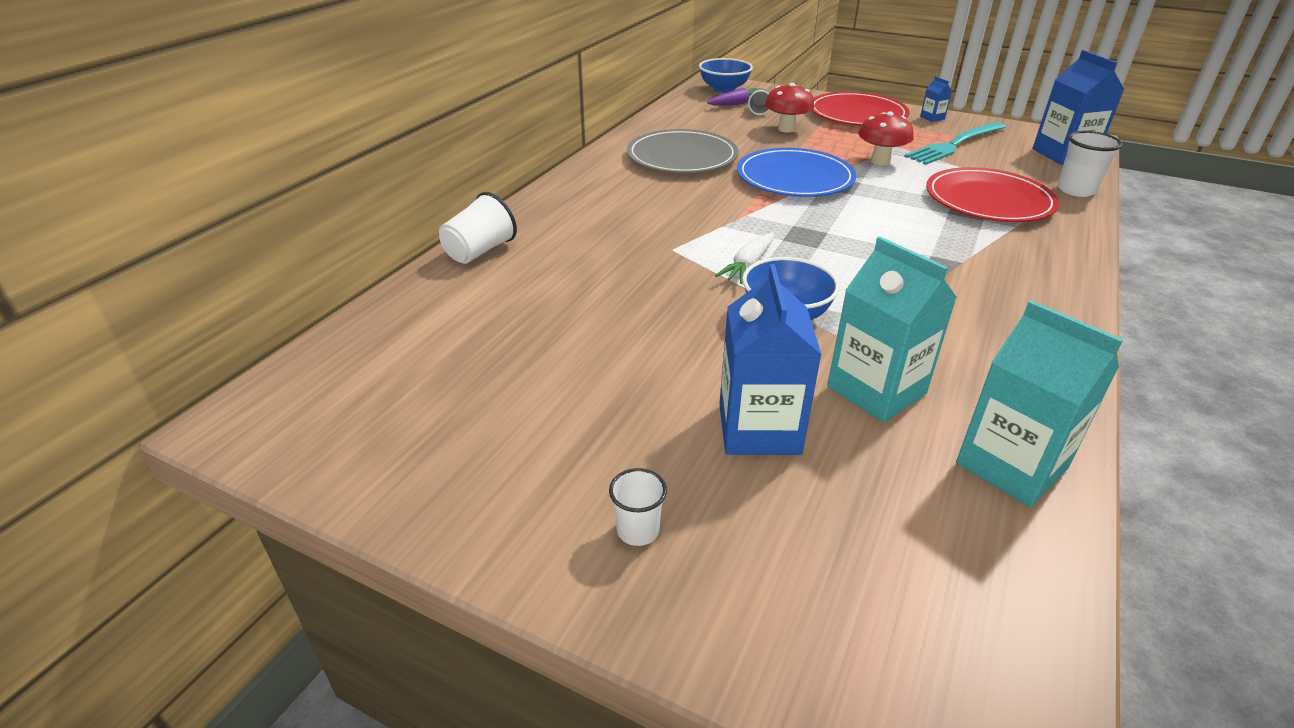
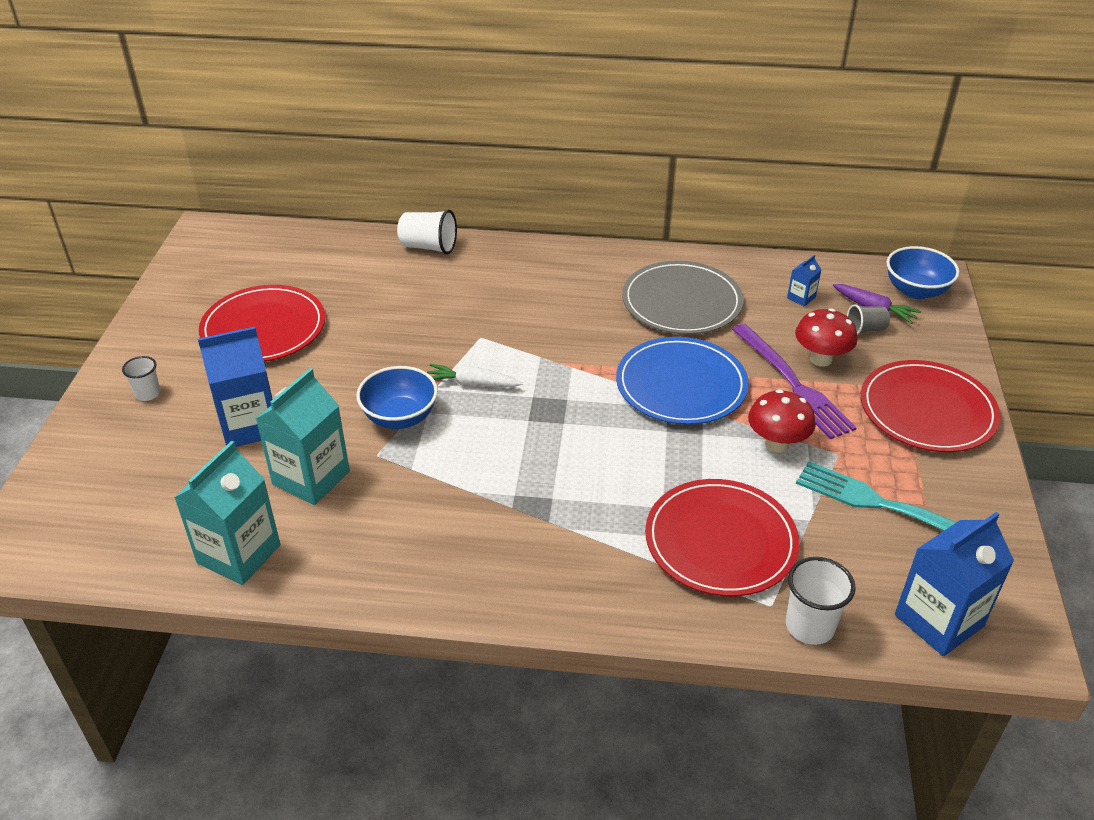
camera: 70 degrees right, 5 degrees up
(549, 392) = (263, 328): none -> red plate
(811, 142) = (792, 383): none -> purple fork
(932, 118) = (977, 481): blue carton -> blue carton (801, 298)

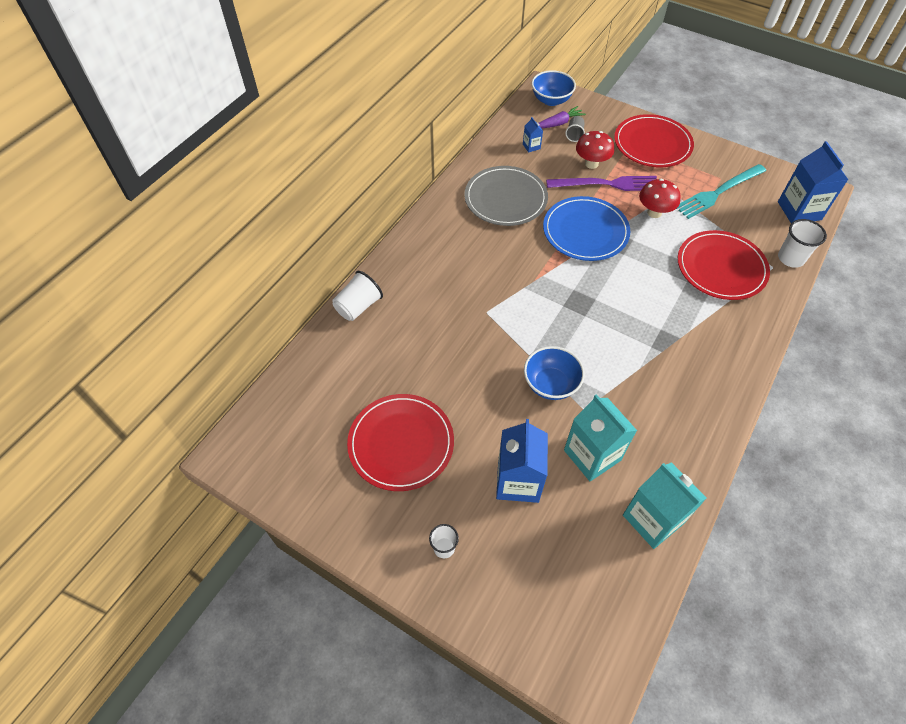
camera: 65 degrees left, 15 degrees up
(472, 384) = (534, 333): white carrot -> none

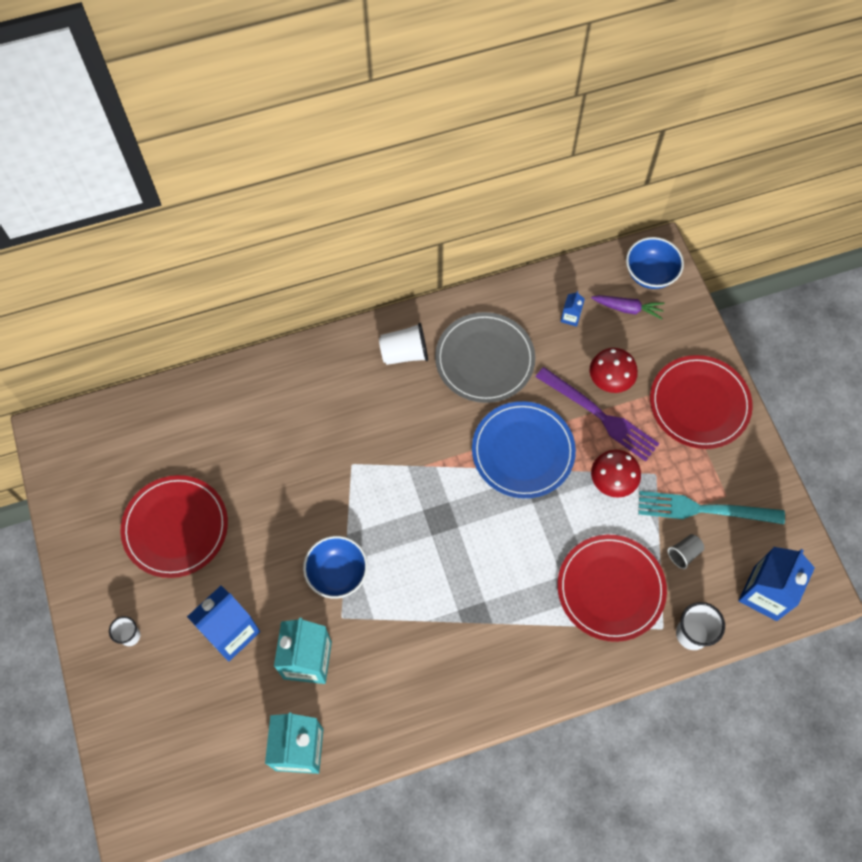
camera: 40 degrees right, 10 degrees up
(358, 306) = (253, 376): white cup -> white cup (404, 353)
(574, 135) = (629, 334): grey cup -> grey cup (684, 553)

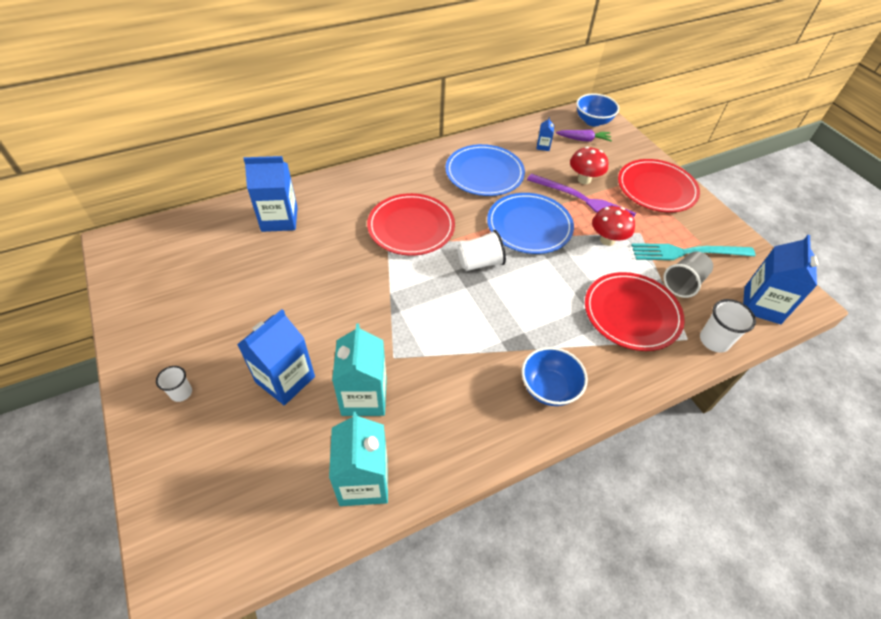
camera: 10 degrees left, 15 degrees down
(175, 527) = (230, 300): red plate -> red plate (411, 227)
(230, 415) = (279, 219): none -> blue carton
(337, 573) = (385, 323): blue bowl -> blue bowl (549, 388)
(404, 353) = (420, 173): white cup -> white cup (480, 263)
(484, 359) = (484, 173): grey plate -> blue plate
(684, 553) = (683, 283): grey cup -> grey cup, size x1.59

